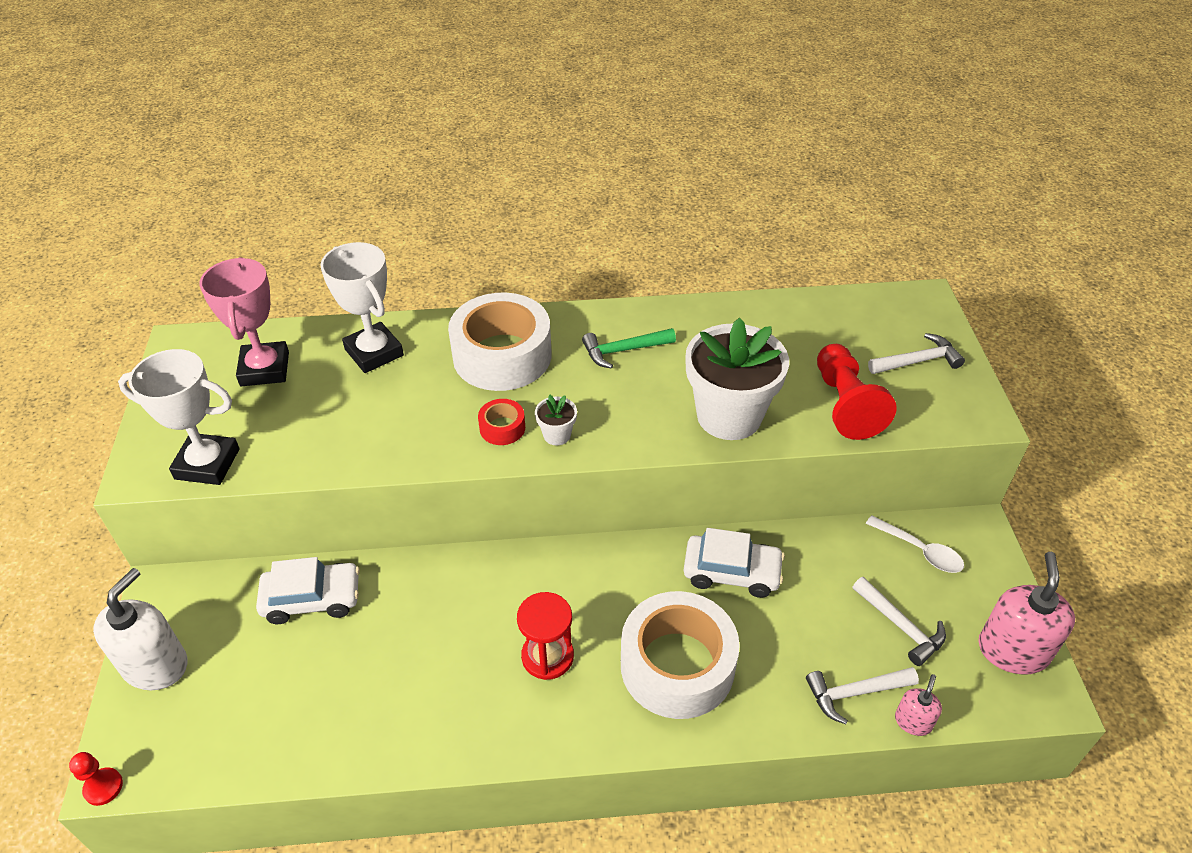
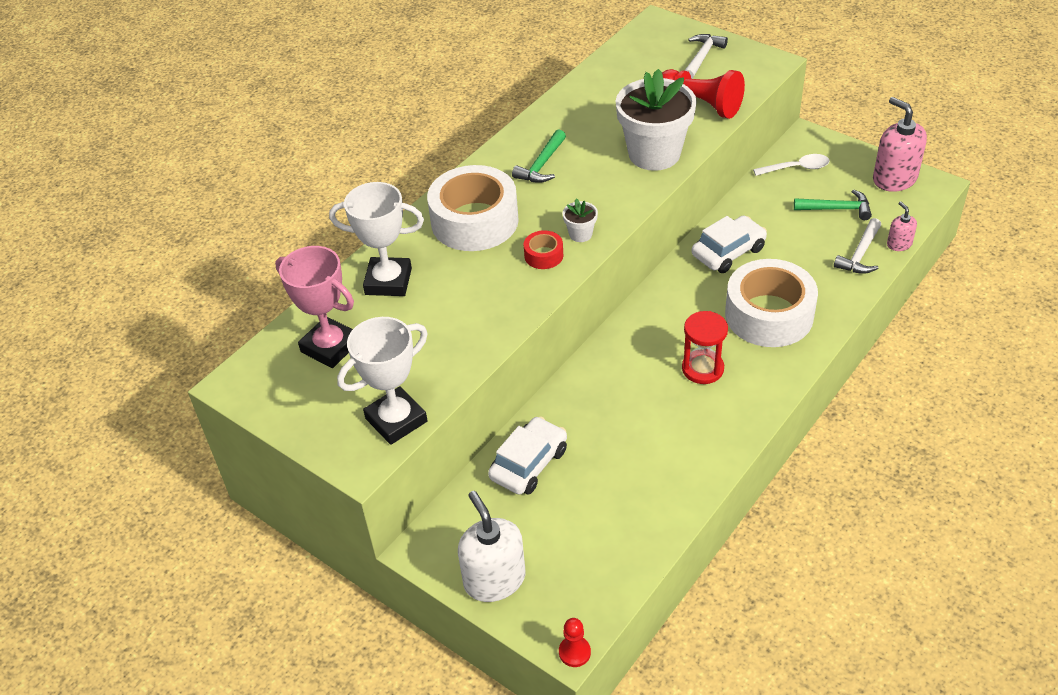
camera: 45 degrees left, 0 degrees up
(900, 626) = (837, 209): white hammer -> green hammer

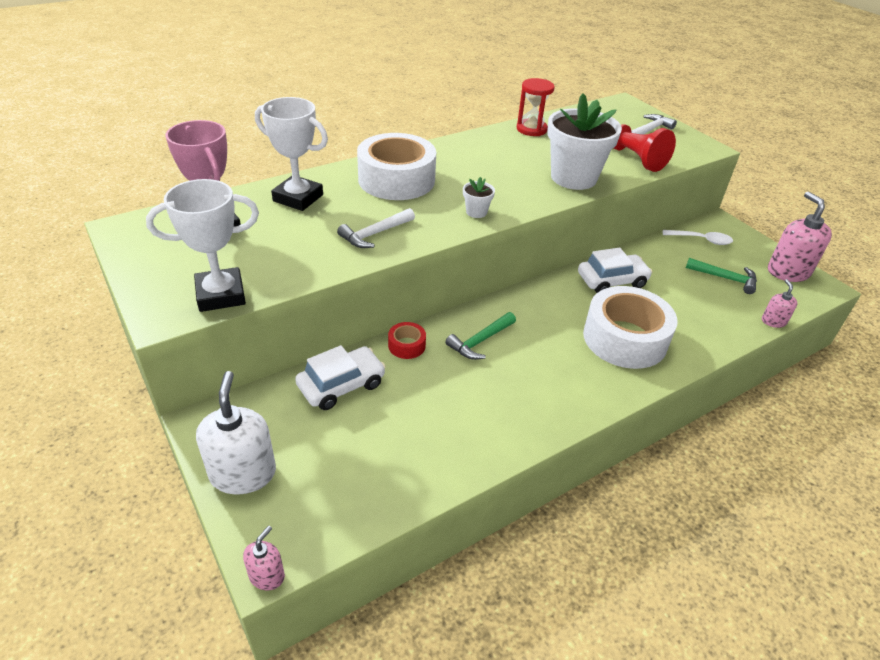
camera: 15 degrees right, 5 degrees down
(541, 165) = (476, 160): green hammer -> green hammer (480, 341)
(543, 255) = (435, 217): red tape -> red tape (406, 345)
(574, 652) = (267, 576): red pawn -> pink soap dispenser
(702, 369) = (541, 361): red hourglass -> red hourglass (531, 129)
(860, 254) = (732, 318): white hammer -> white hammer (375, 234)

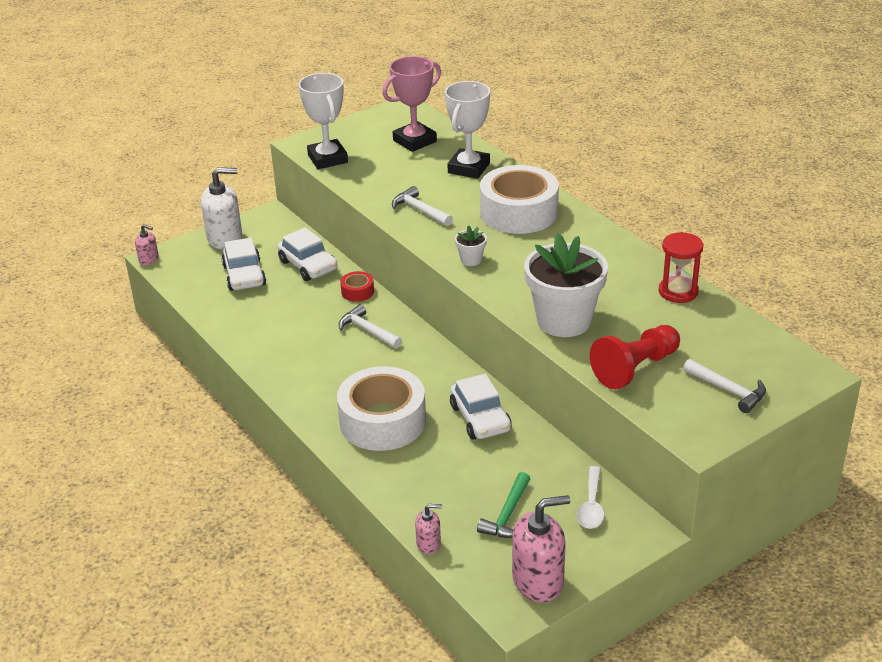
camera: 90 degrees right, 5 degrees down
(347, 449) = (244, 275): none -> white car
(480, 341) = (368, 330): green hammer -> white hammer

